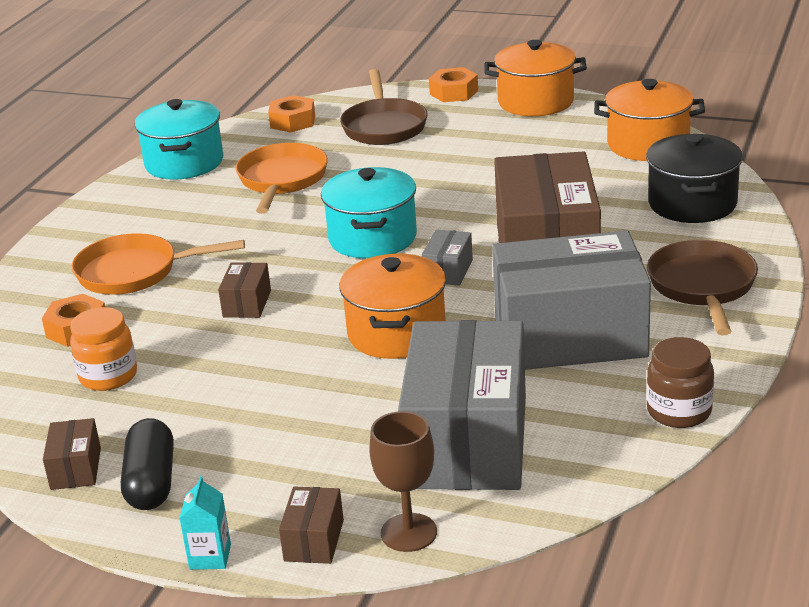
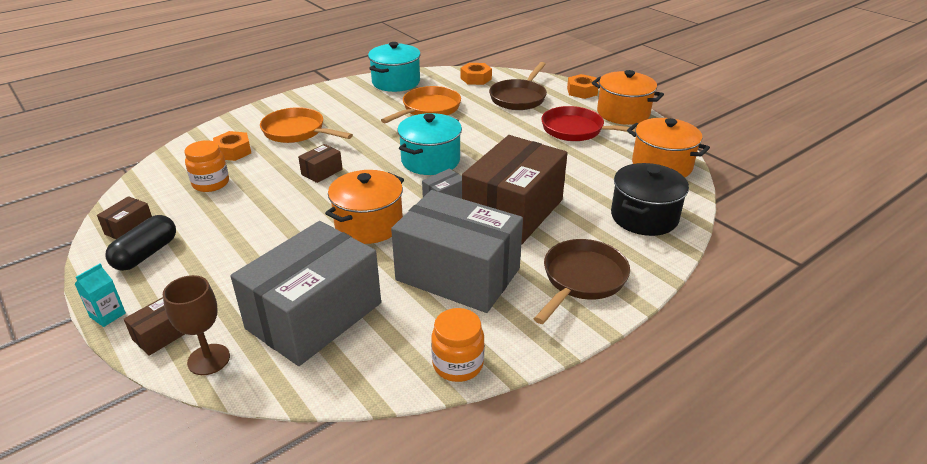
camera: 30 degrees right, 5 degrees up
(506, 140) = (577, 130): none -> red pan
(679, 412) = (458, 364): brown jar -> orange jar

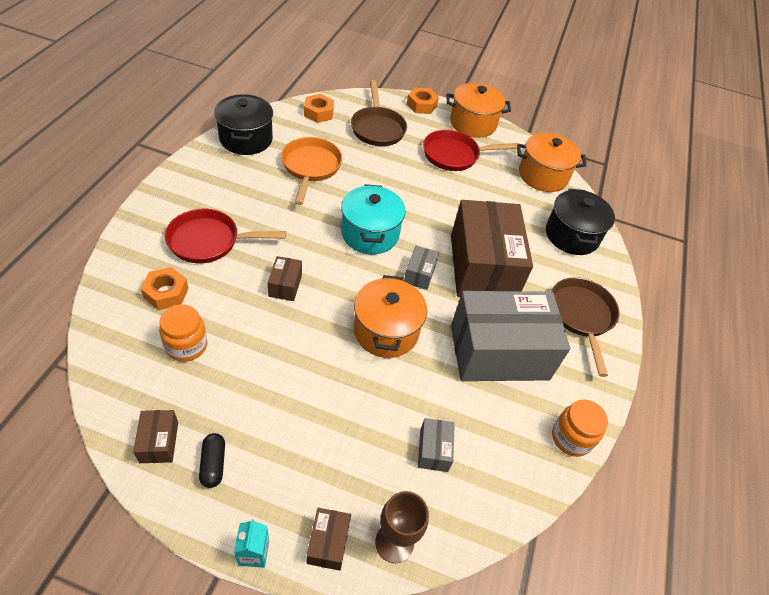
camera: 40 degrees left, 15 degrees up
(146, 254) = (213, 464): black capsule -> black capsule, size x0.66
(297, 132) = (209, 241): orange pan -> red pan
(314, 316) = (433, 450): grey box -> grey box, size x0.40
(396, 82) = (246, 139): turquoise pot -> black pot

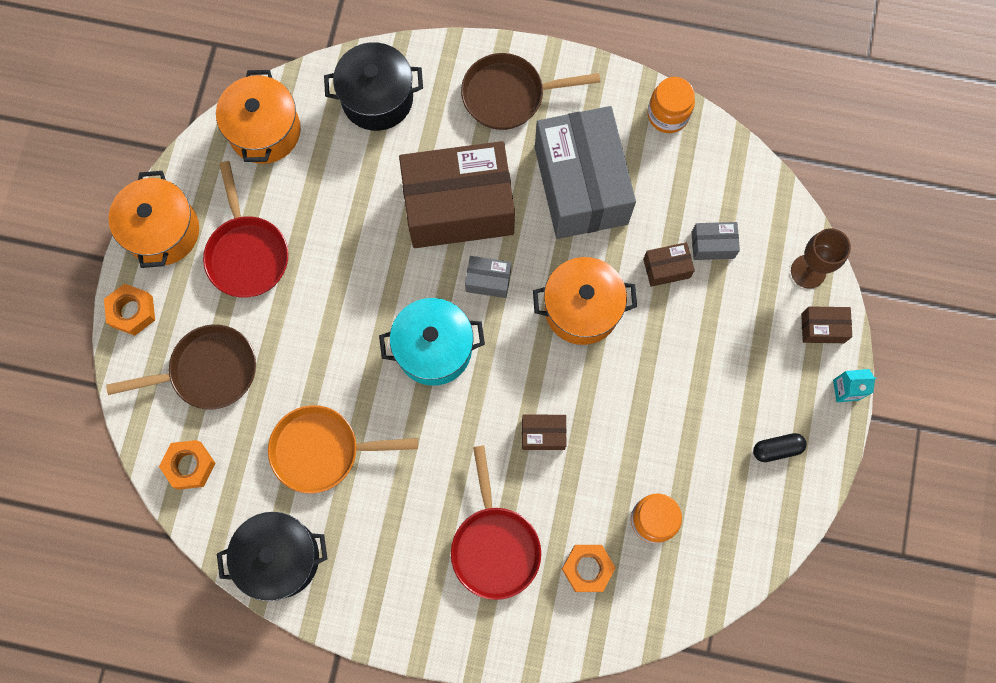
camera: 90 degrees left, 25 degrees up
(159, 442) = (768, 508): brown box -> brown box (666, 268)

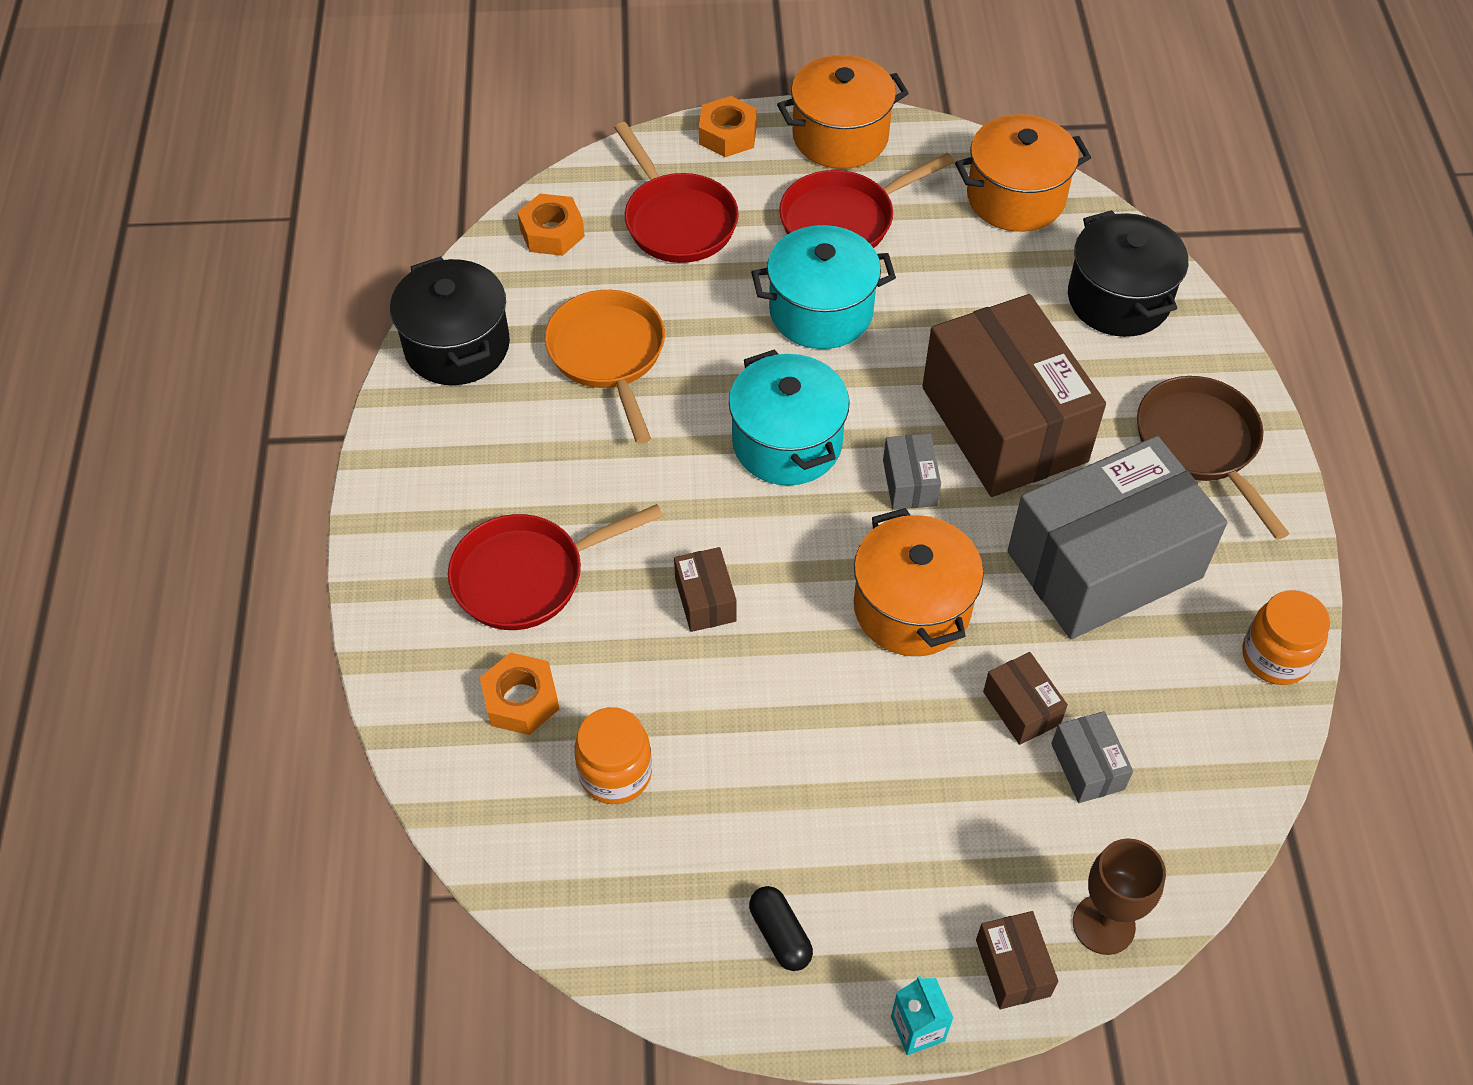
camera: 75 degrees right, 20 degrees down
(208, 371) = (677, 220): brown pan -> red pan
(327, 294) = (821, 311): none -> turquoise pot

